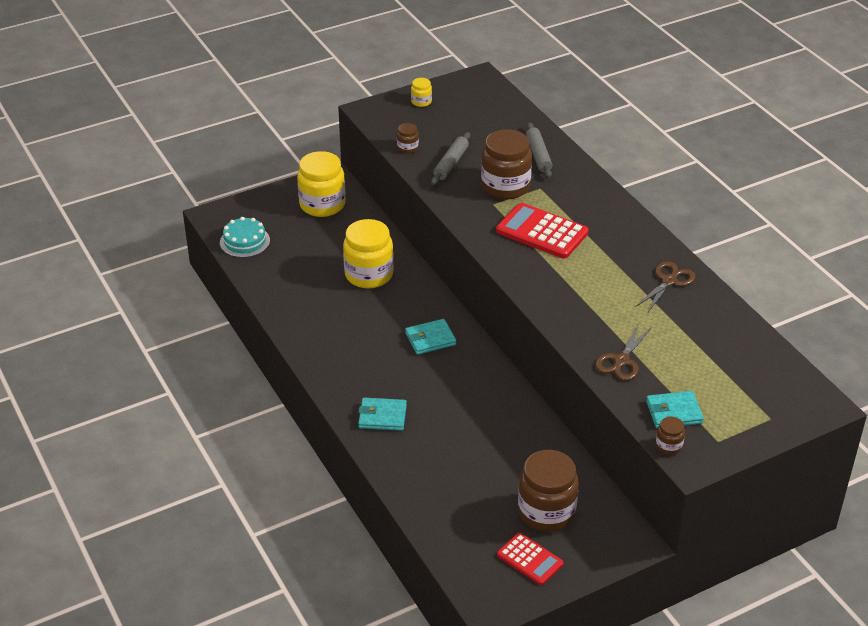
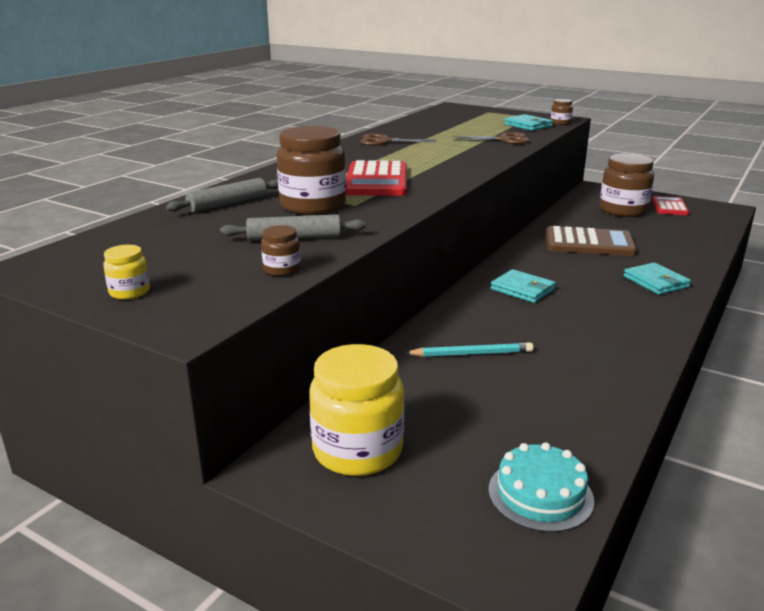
camera: 120 degrees left, 15 degrees down
(369, 275) = (471, 354): yellow jar -> turquoise pencil
(483, 429) = (589, 243): none -> brown calculator

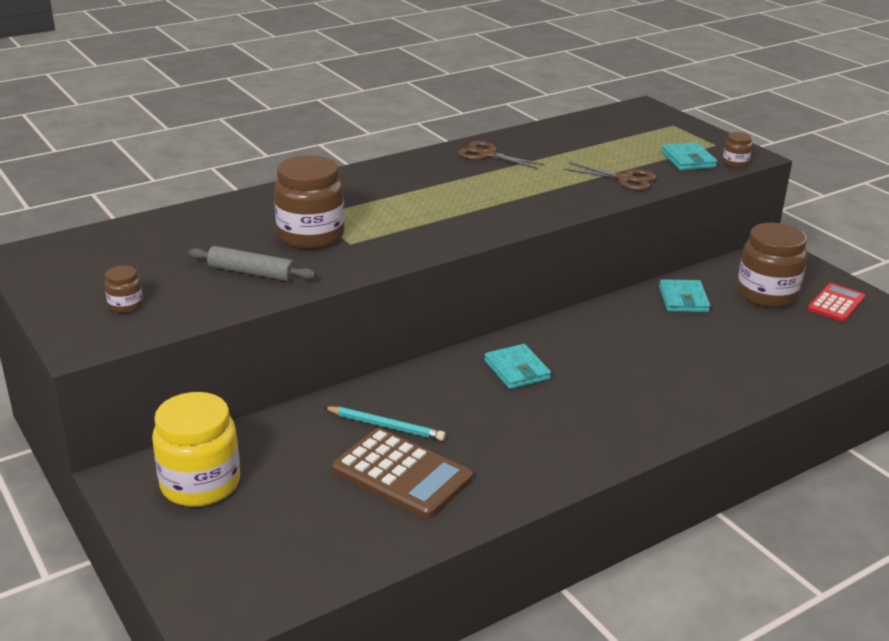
camera: 25 degrees right, 5 degrees up
(129, 292) = (74, 299): yellow jar -> none
(228, 204) = (241, 215): grey rolling pin -> none
(282, 269) = (204, 306): brown jar -> brown jar (126, 305)
(376, 181) = (408, 215): red calculator -> none
(540, 494) = (298, 568): turquoise cake -> none
(589, 243) = (663, 331): brown calculator -> brown calculator (401, 474)
(656, 282) = (674, 401): turquoise wallet -> turquoise wallet (683, 299)

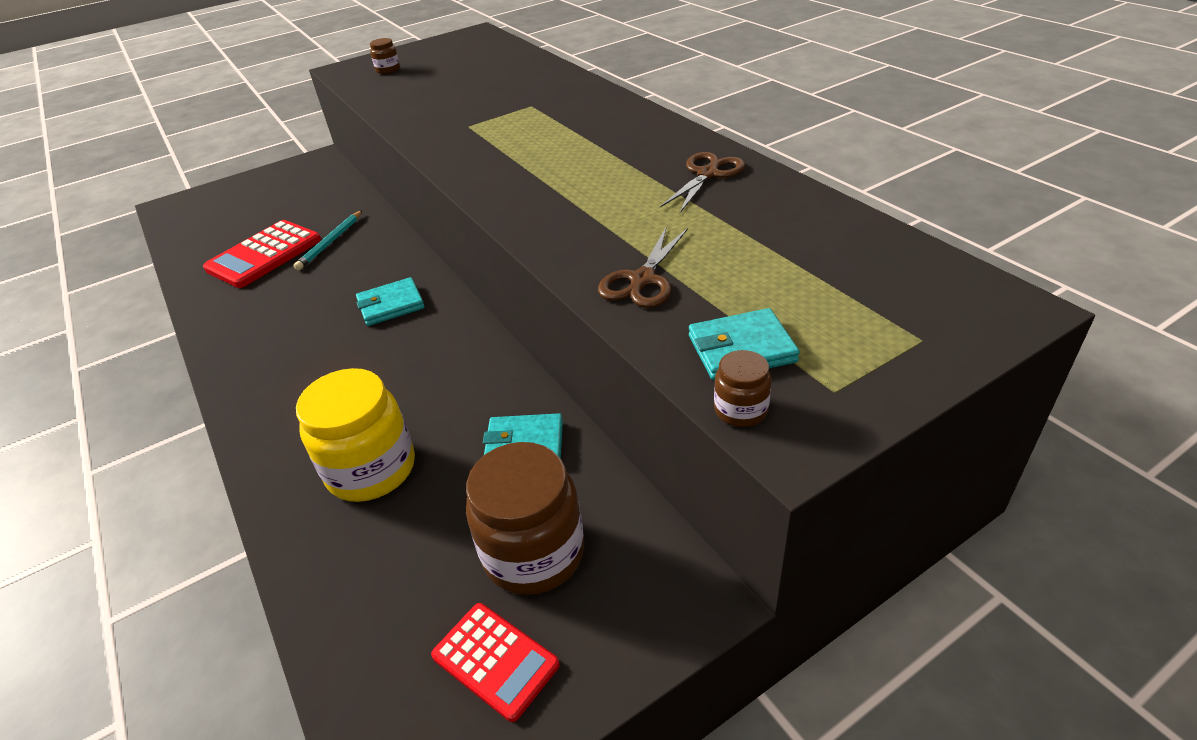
camera: 95 degrees right, 10 degrees up
(200, 484) = (298, 182): yellow jar -> yellow jar (371, 469)
(252, 273) = (424, 98): grey rolling pin -> none
(311, 236) = (487, 109): brown jar -> none
(401, 474) = (264, 255): brown calculator -> red calculator

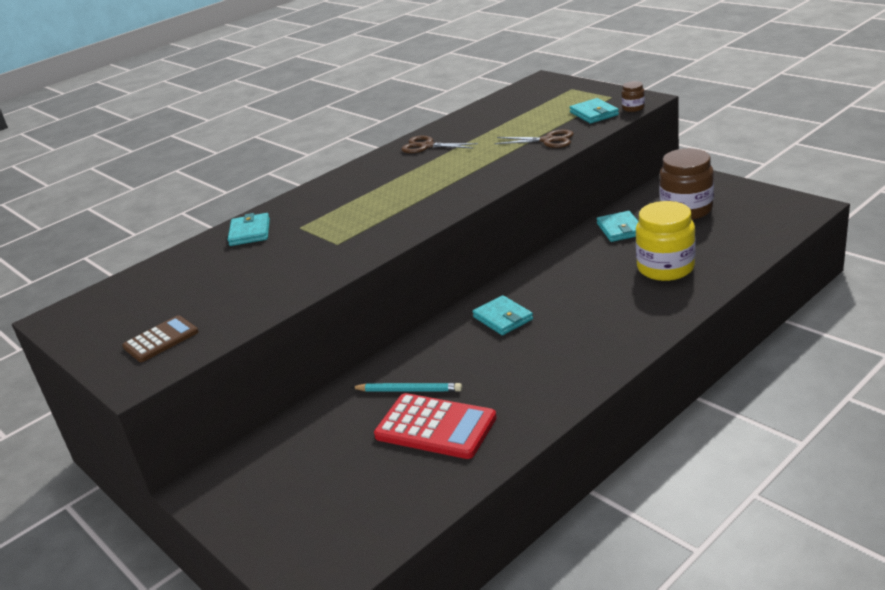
camera: 100 degrees left, 10 degrees down
(388, 70) = (161, 340): brown jar -> brown calculator
(495, 660) = (744, 204): red calculator -> none
(547, 84) = (250, 232): none -> turquoise wallet

